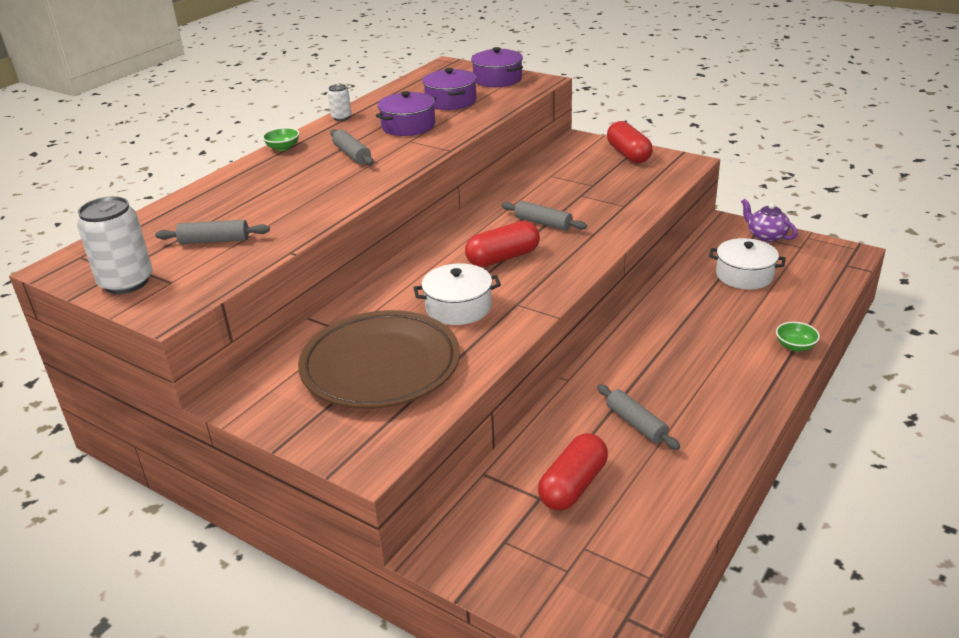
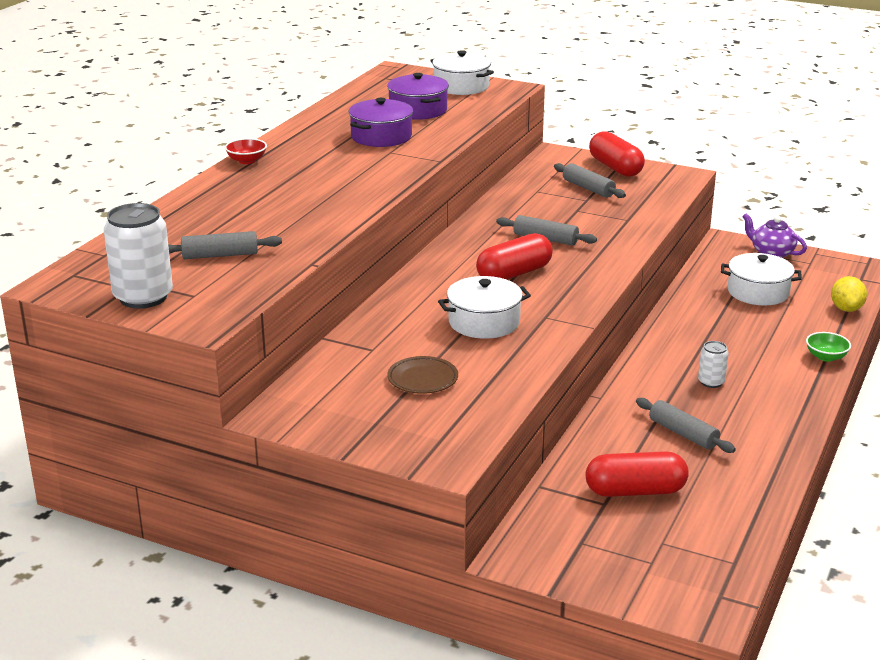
camera: 10 degrees left, 5 degrees down
(283, 148) = (247, 161): green bowl -> red bowl
(341, 117) = (299, 128): white can -> white can (711, 382)
(352, 155) = (331, 167): grey rolling pin -> grey rolling pin (588, 188)
(380, 366) = (422, 379): brown plate -> brown plate, size x0.42
(497, 79) = (461, 86): purple pot -> white pot
(573, 485) = (635, 491): red capsule -> red capsule turned 60 degrees clockwise
(825, 296) = (846, 309): none -> yellow lemon

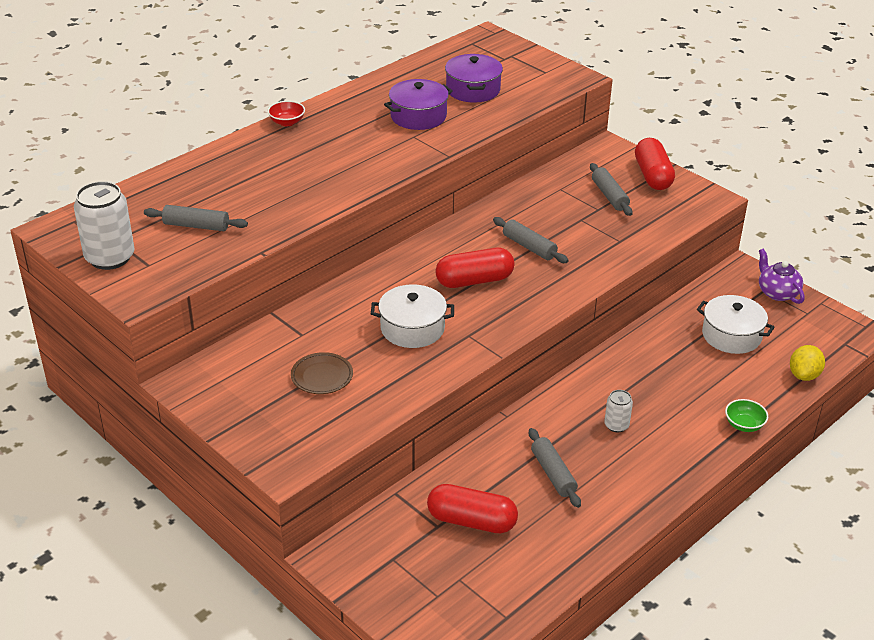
camera: 20 degrees right, 10 degrees up
(461, 86) = (532, 67): white pot -> none

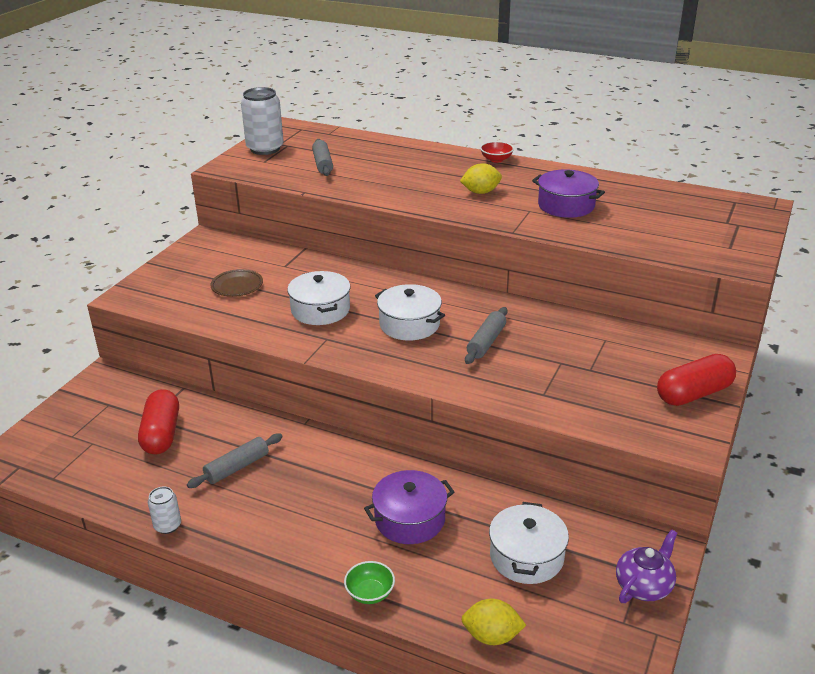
camera: 70 degrees right, 5 degrees down
(354, 150) = (480, 192): none -> yellow lemon
(473, 90) = (645, 219): purple pot -> purple pot (410, 519)
(474, 281) = (409, 324): red capsule -> white pot
(609, 196) = (623, 372): grey rolling pin -> none
(616, 425) = (323, 494): white can -> white can (167, 525)

